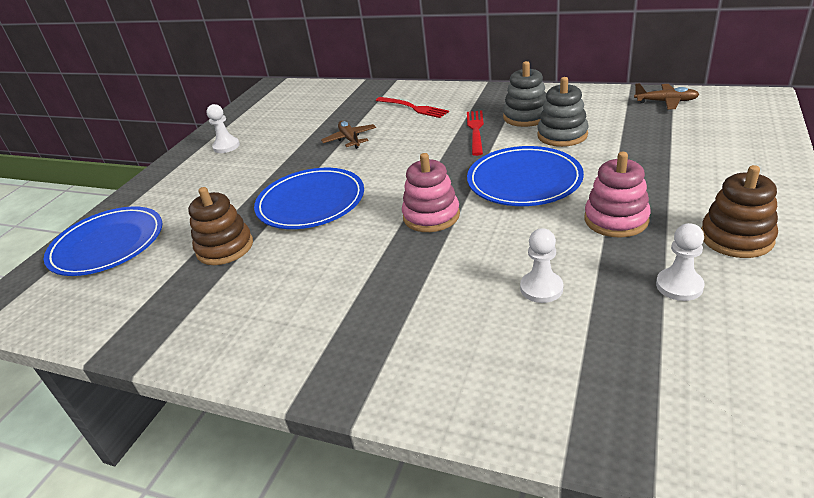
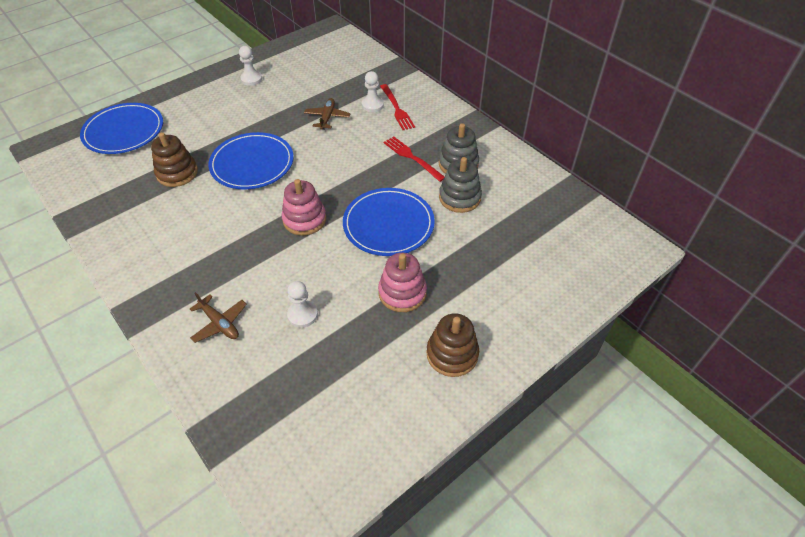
camera: 25 degrees right, 15 degrees up
(475, 130) = (411, 157): red fork -> red fork turned 75 degrees counterclockwise
(666, 102) = (570, 209): brown plane -> brown plane (219, 323)
(679, 286) = (375, 364): white pawn -> white pawn (372, 105)

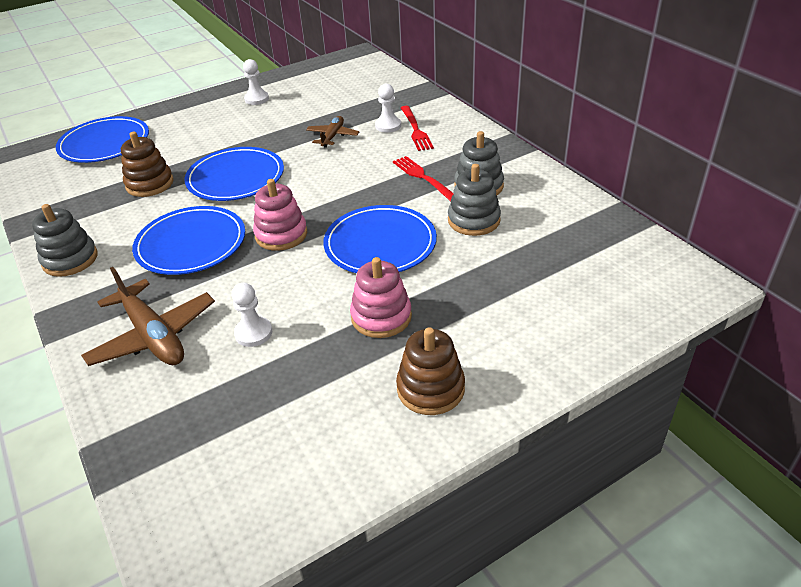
camera: 10 degrees right, 10 degrees down
(127, 254) = (70, 259): none -> grey stacking toy
(219, 323) = (153, 336): brown plane -> brown plane, size x1.74
(229, 233) = (191, 244): none -> blue plate

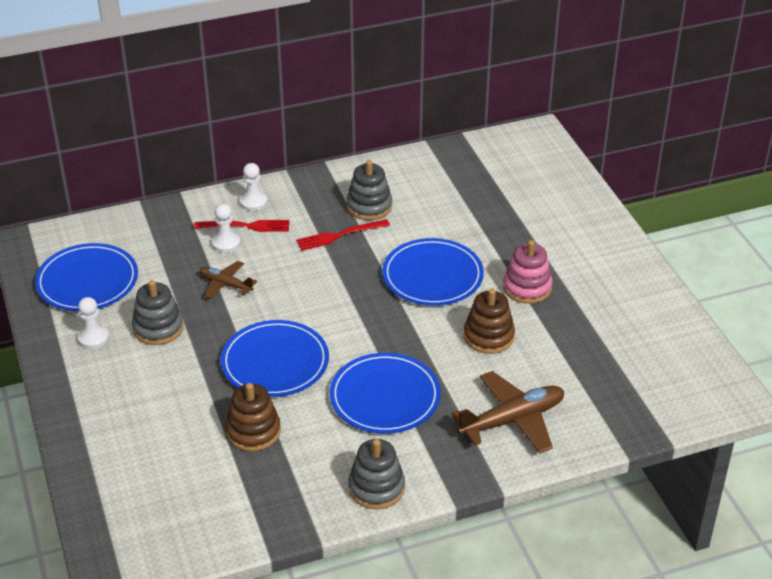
camera: 80 degrees left, 0 degrees up
(104, 143) = (129, 478): blue plate -> blue plate (87, 281)
(253, 333) = (526, 359): white pawn -> white pawn (253, 202)
(281, 235) = (394, 335): pink stacking toy -> none
(430, 389) = (608, 274): brown stacking toy -> brown stacking toy (488, 336)
(474, 220) = (420, 219): grey stacking toy -> grey stacking toy (158, 328)

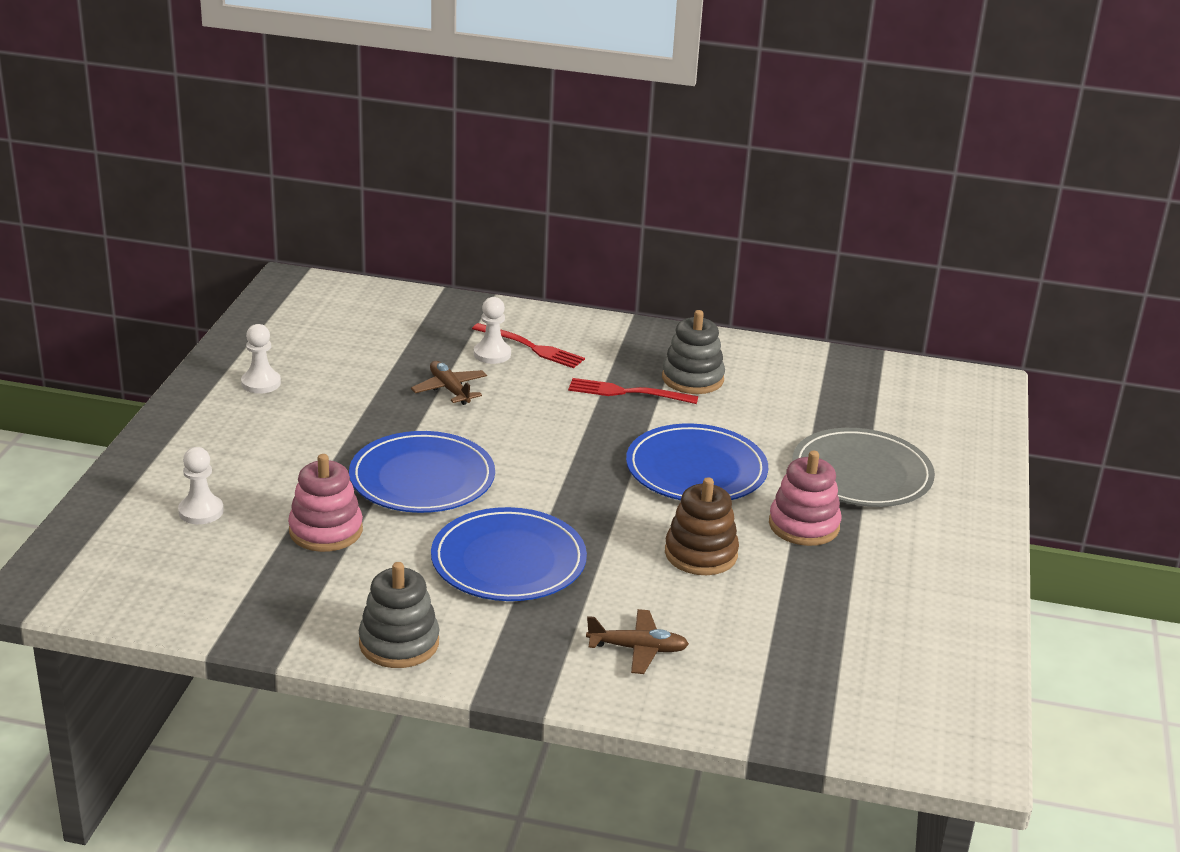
camera: 30 degrees right, 10 degrees down
(87, 281) = (312, 334): blue plate -> none
(158, 328) = (335, 400): grey stacking toy -> none
(253, 202) = (564, 329): white pawn -> white pawn (201, 511)
(253, 431) = (326, 531): brown stacking toy -> pink stacking toy
(512, 420) = (638, 649): brown plane -> brown plane, size x0.57
(527, 234) = (861, 473): none -> grey plate

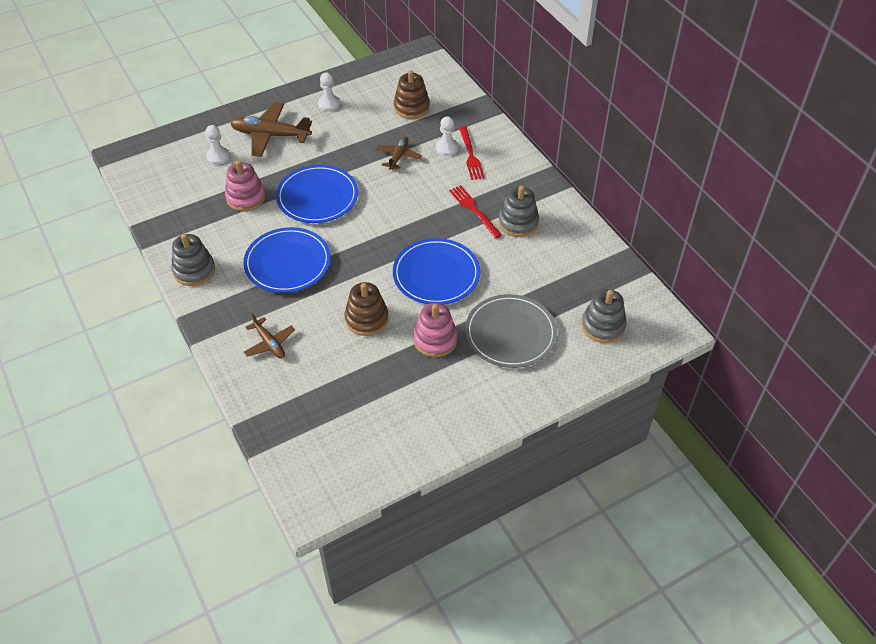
camera: 50 degrees right, 20 degrees up
(238, 452) = (271, 135): none -> brown plane
(377, 337) = (411, 107): none -> brown stacking toy
(925, 416) = (603, 326): none -> grey stacking toy

